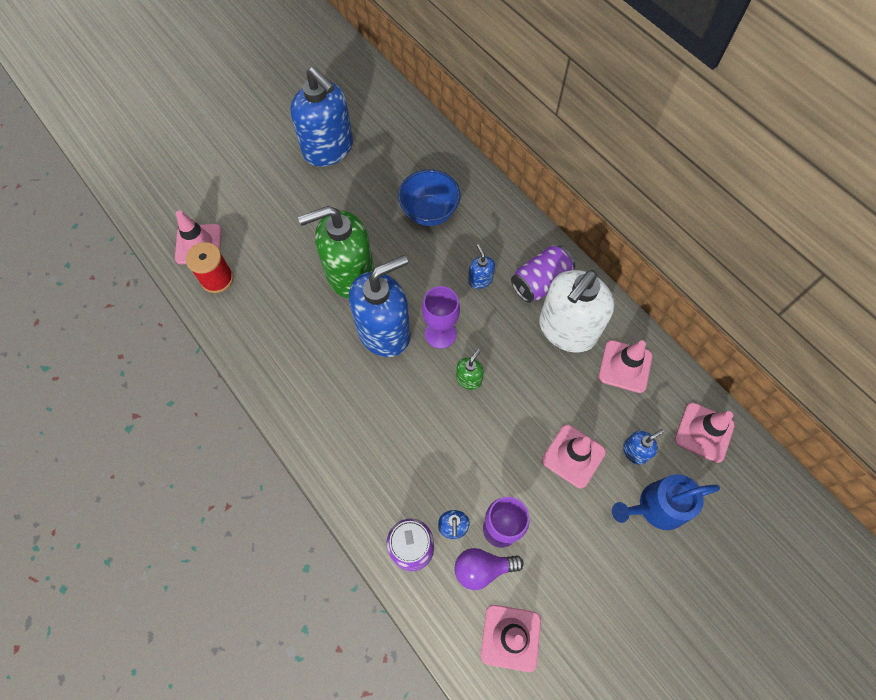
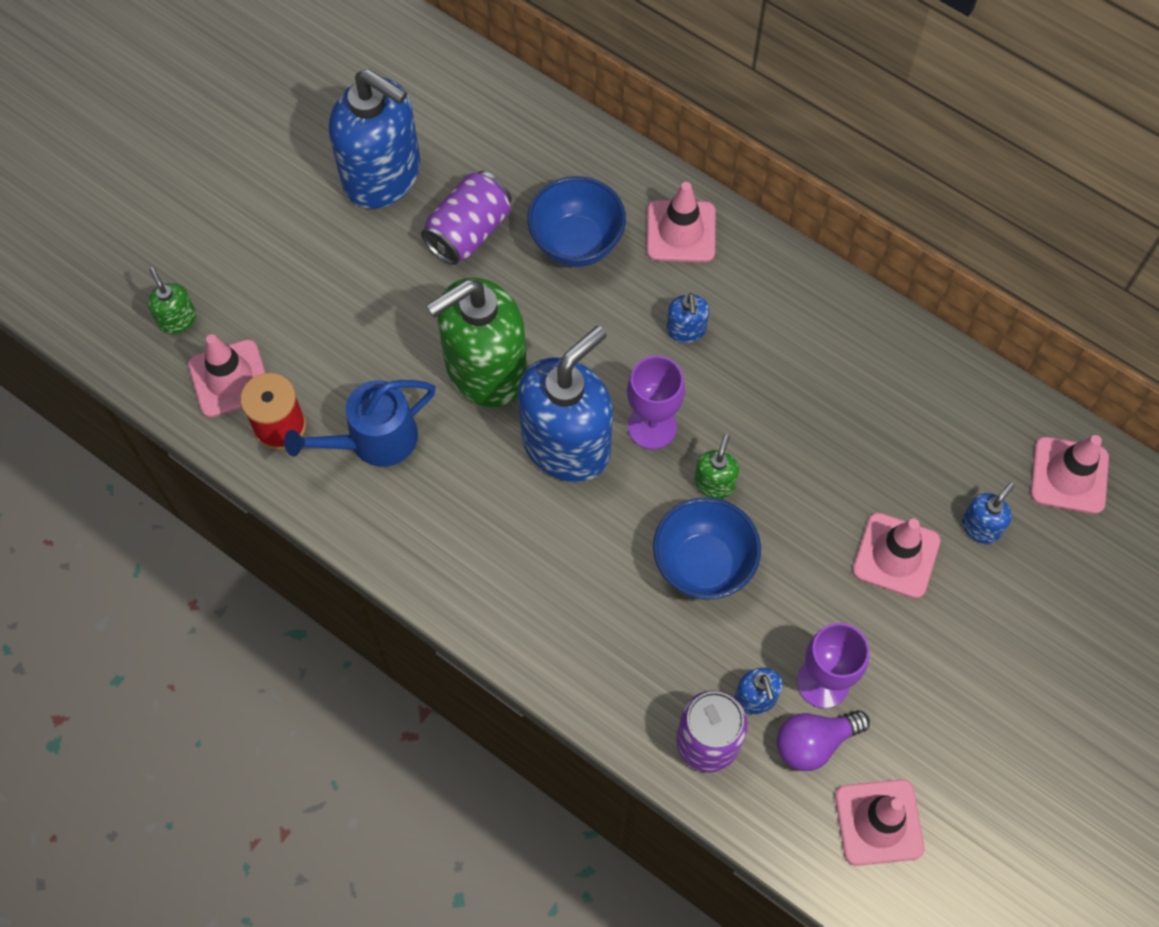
camera: 15 degrees left, 0 degrees up
(182, 203) = (177, 319): none -> green soap dispenser
(445, 429) = (703, 564): none -> blue bowl
(480, 280) = (686, 330): blue soap dispenser -> blue soap dispenser turned 150 degrees counterclockwise
(540, 282) = (777, 312): purple can -> purple can (469, 231)
(567, 329) = (836, 374): white soap dispenser -> none
(625, 366) = (934, 408): pink traffic cone -> pink traffic cone (681, 231)
(656, 507) = (1030, 596): blue watering can -> blue watering can (374, 440)

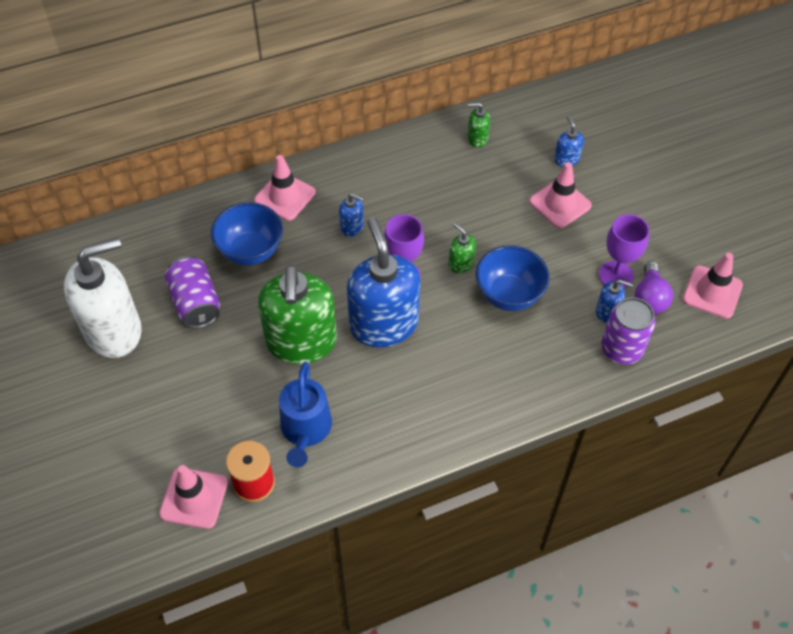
camera: 60 degrees left, 10 degrees down
(177, 319) = (121, 511): green soap dispenser -> green soap dispenser (477, 138)
(382, 175) = (114, 331): blue soap dispenser -> white soap dispenser
(1069, 475) = (560, 109): pink traffic cone -> none

